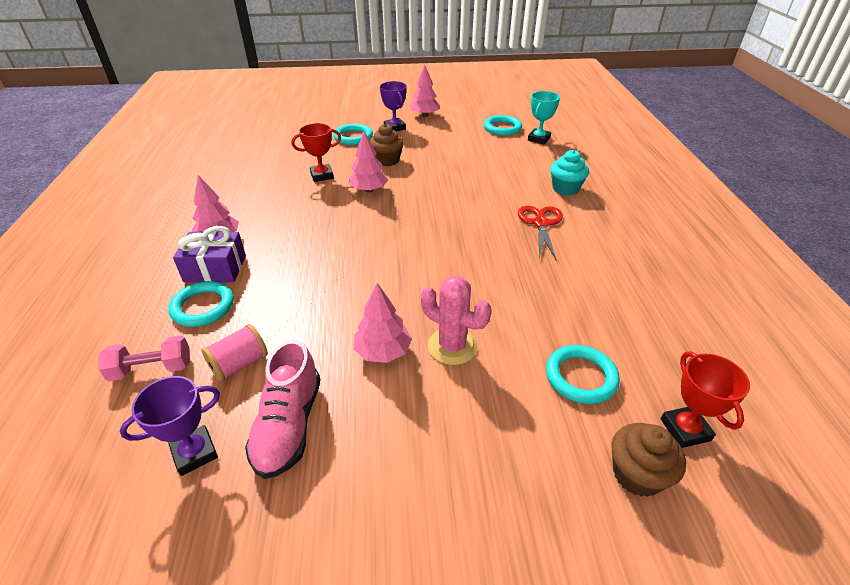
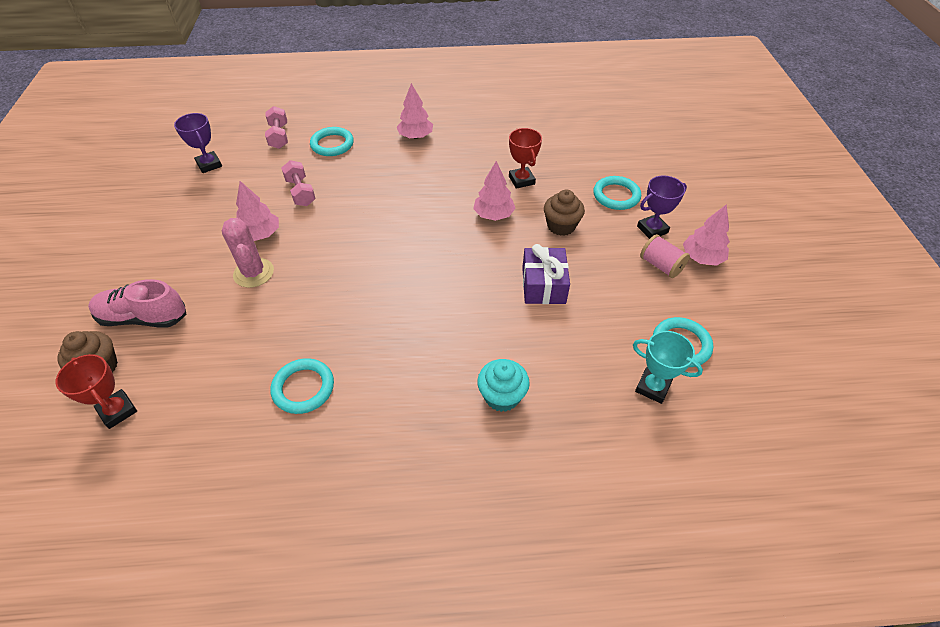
camera: 90 degrees right, 10 degrees up
(215, 268) = (375, 142): purple gift -> purple gift (543, 285)
(239, 364) = (271, 169): pink spool -> pink spool (660, 265)
(289, 425) = (213, 197): pink shoe -> pink shoe (143, 318)
(302, 325) = (300, 192): none -> pink dumbbell
(452, 346) = (254, 273): pink cactus -> pink cactus turned 60 degrees counterclockwise
(541, 223) = (420, 356): red scissors -> none
(581, 377) = (194, 351): turquoise ring -> turquoise ring (303, 388)
(685, 429) = (118, 411): red trophy -> red trophy turned 60 degrees clockwise

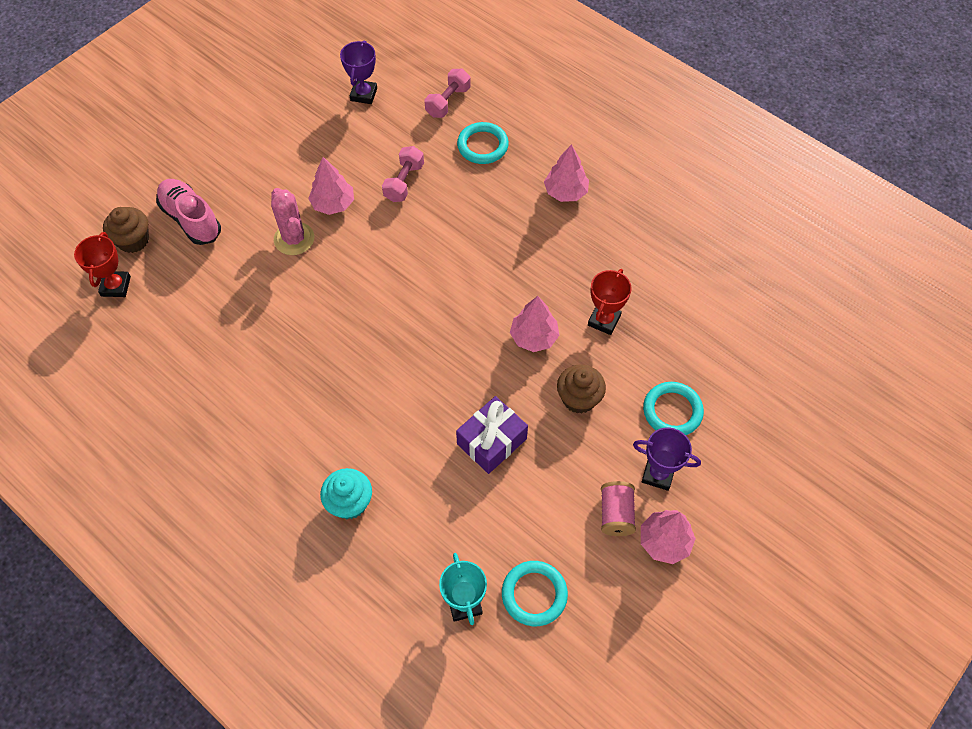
camera: 45 degrees right, 10 degrees up
(254, 273) = (294, 239): pink cactus -> pink cactus turned 45 degrees counterclockwise
(303, 388) = (232, 371): turquoise ring -> none

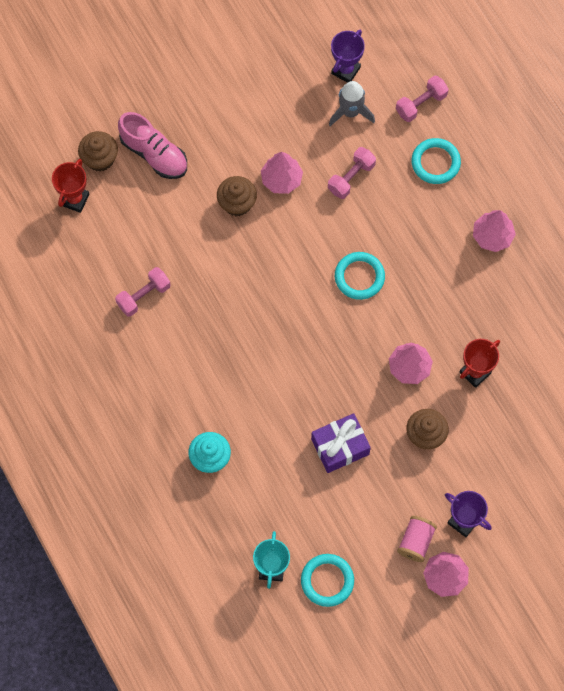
camera: 20 degrees right, 10 degrees up
(191, 219) = (154, 154): pink shoe -> pink shoe turned 150 degrees clockwise
(220, 357) = (144, 296): none -> pink dumbbell
(294, 239) = (237, 203): pink cactus -> brown cupcake
(381, 127) = (350, 112): none -> grey rocket
(672, 411) = (498, 473): turquoise ring -> turquoise ring (359, 277)

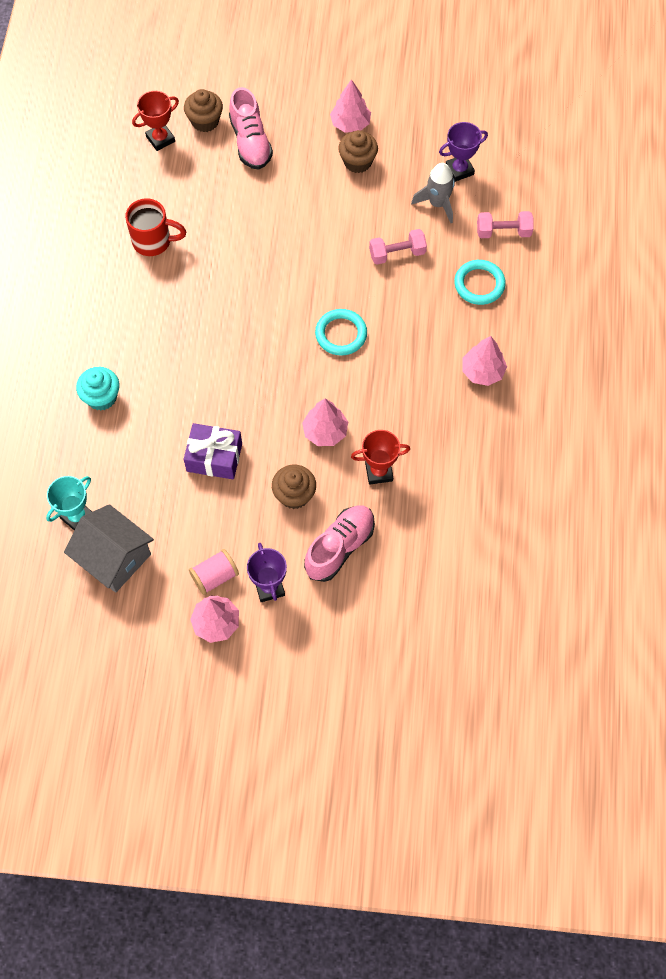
camera: 35 degrees right, 5 degrees down
(144, 296) = (153, 241): pink dumbbell -> red mug
(237, 203) = (286, 217): brown cupcake -> brown cupcake (357, 162)
(281, 179) = (337, 221): pink tree -> pink tree (350, 124)
(327, 581) = (114, 558): turquoise ring -> grey house
(491, 453) = (339, 547): none -> pink shoe

